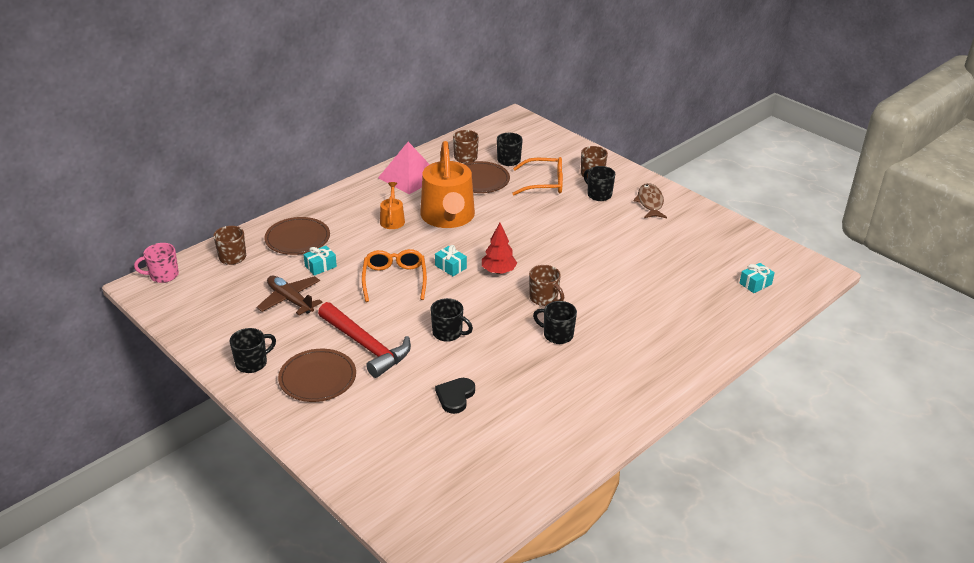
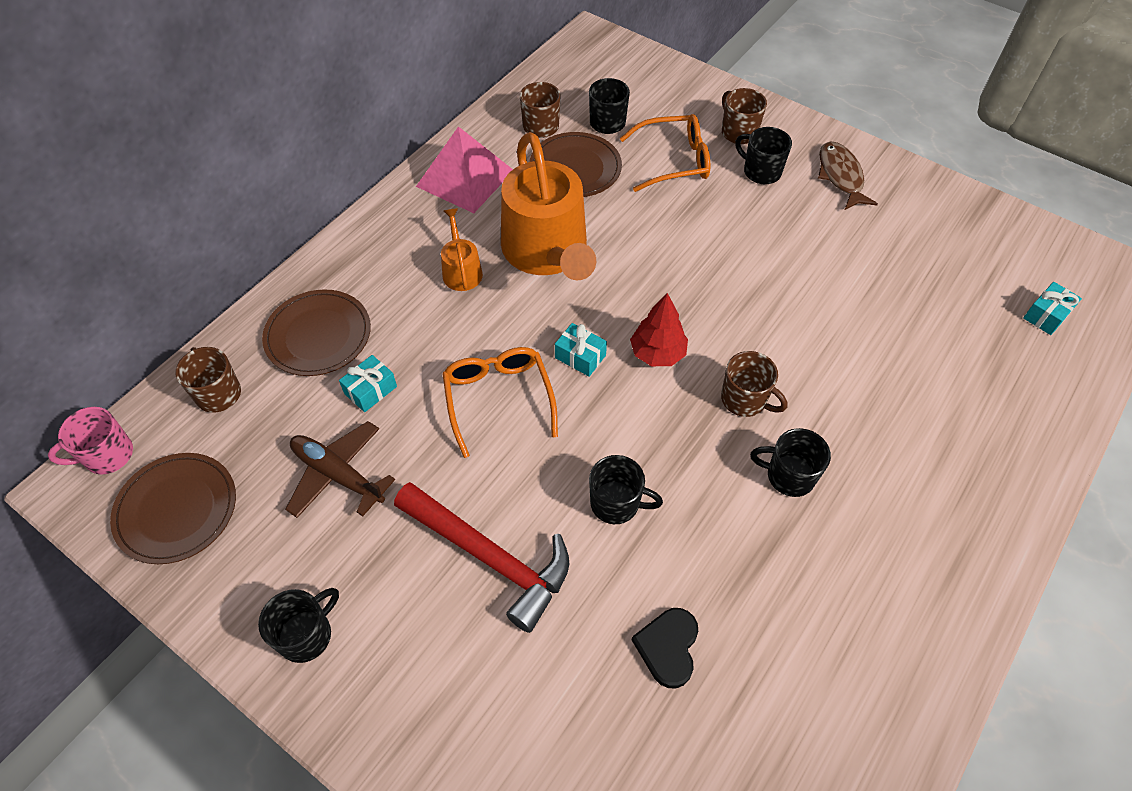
camera: 10 degrees left, 20 degrees up
(317, 378) = (427, 649): brown plate -> brown plate (177, 510)

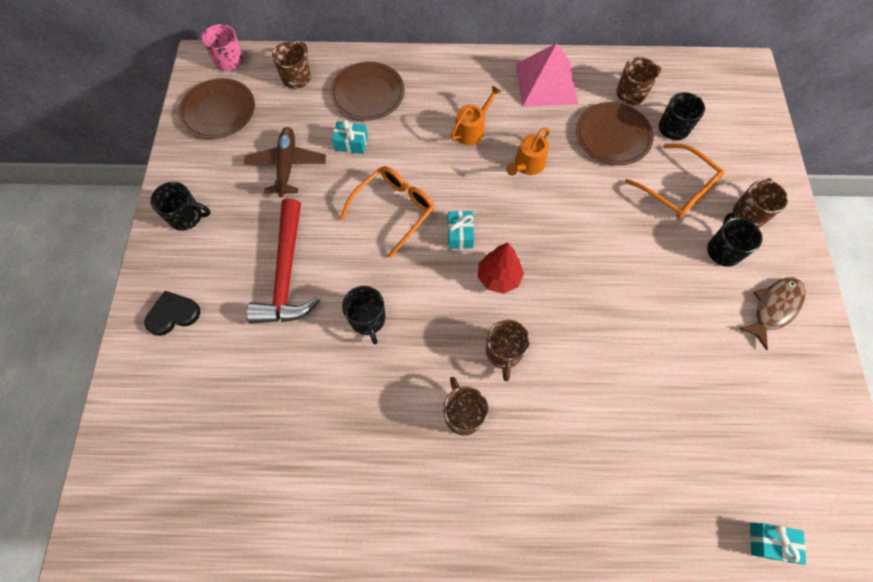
camera: 55 degrees right, 10 degrees up
(547, 252) = (527, 165): orange watering can -> orange watering can, size x0.45
(668, 647) = (290, 406): black heart -> black heart (173, 314)
(788, 476) = (463, 414): black mug -> brown mug

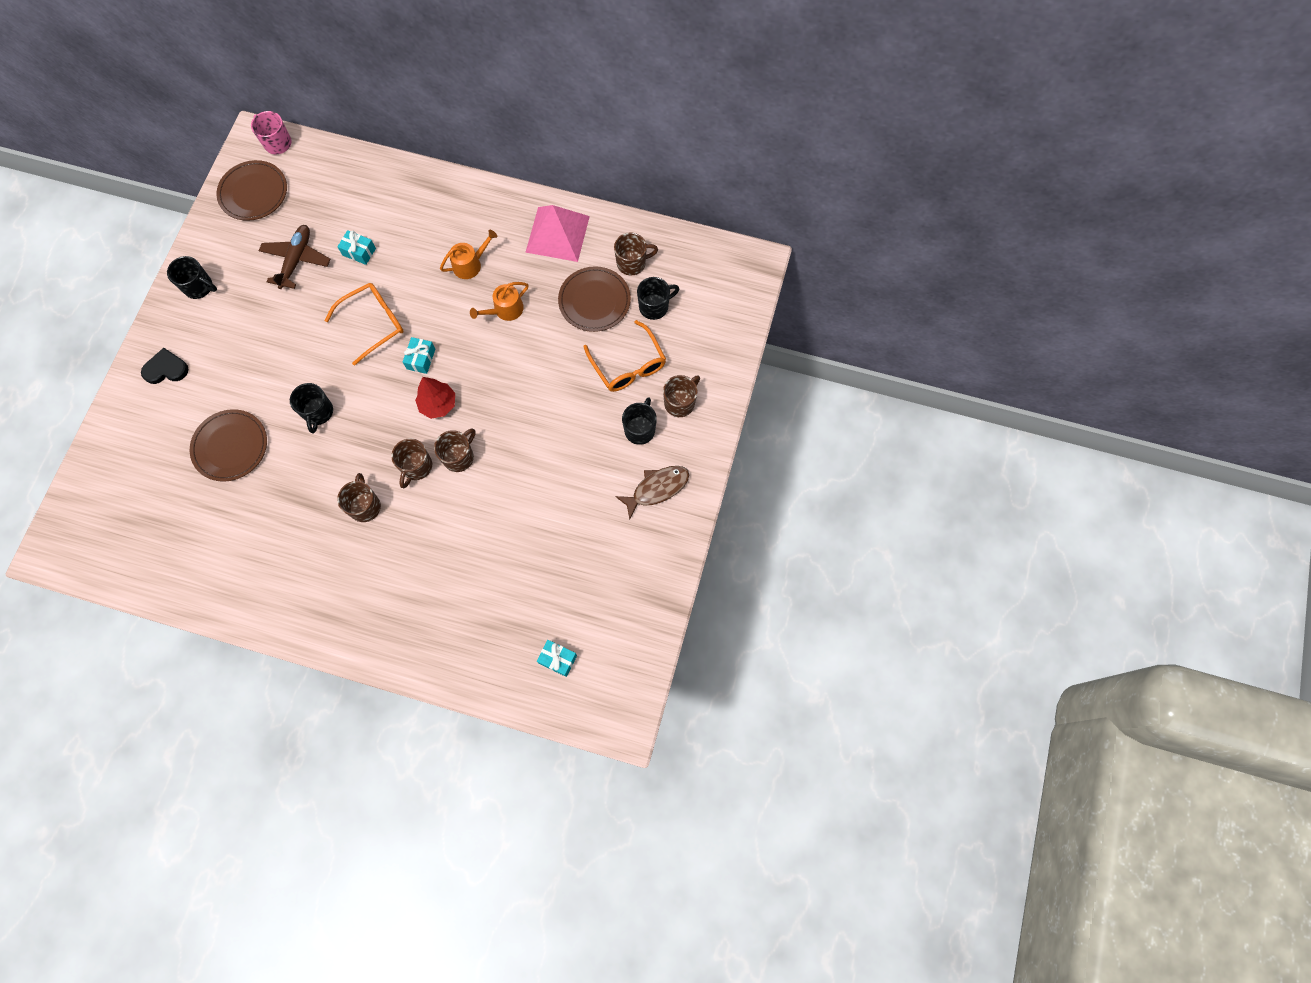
camera: 15 degrees right, 5 degrees up
(286, 273) = (266, 357): red hammer -> none
(297, 77) = (333, 174): brown mug -> brown mug (459, 457)
(368, 94) = (390, 206): brown plate -> brown plate (230, 446)

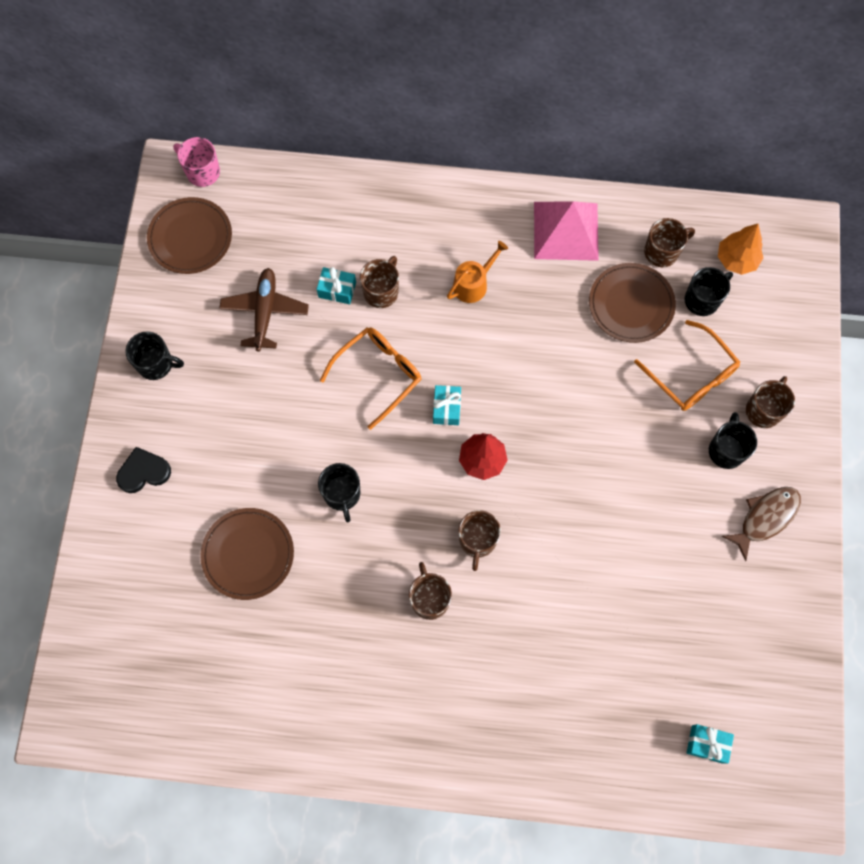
camera: 10 degrees left, 0 degrees up
(459, 457) = (524, 519): brown mug -> brown mug (381, 291)
(505, 310) = (530, 332): orange watering can -> none
(692, 279) = (736, 260): none -> orange tree

